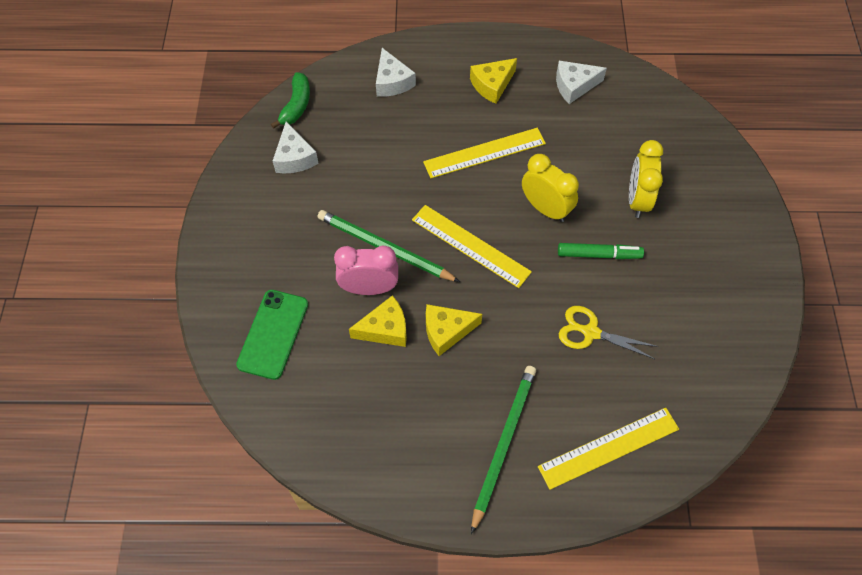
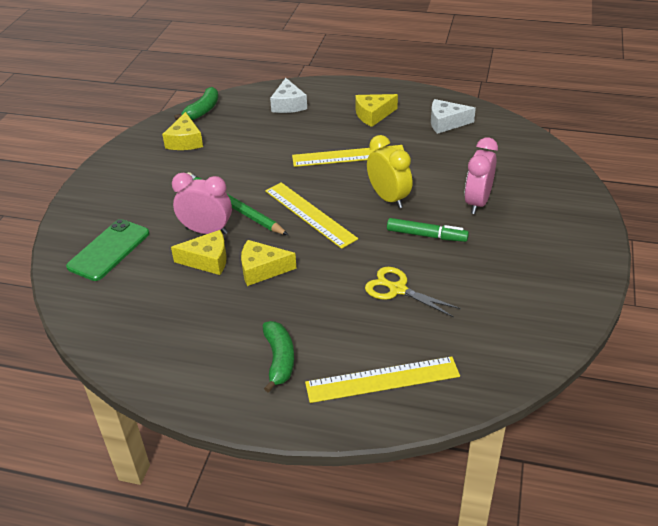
camera: 15 degrees right, 20 degrees down
(294, 157) = (185, 141): white cheese -> yellow cheese
(503, 444) = (279, 360): green pencil -> green banana
(637, 200) = (477, 202): yellow clock -> pink clock

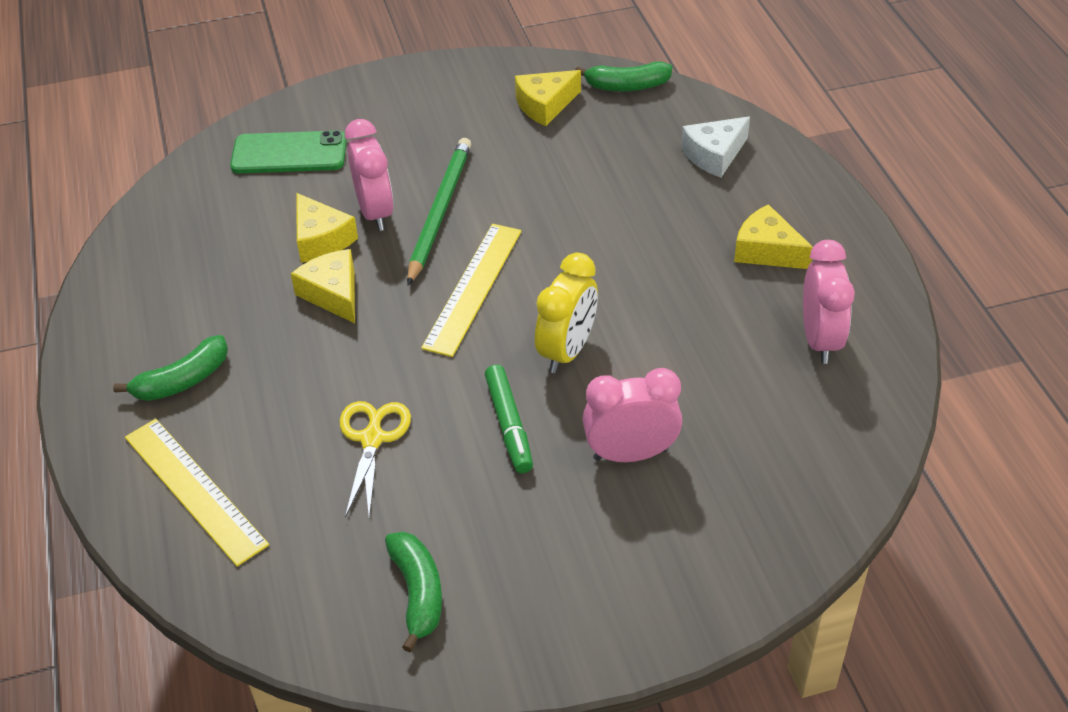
camera: 60 degrees right, 5 degrees up
(348, 156) = (637, 269): yellow ruler -> none
(446, 123) = (820, 340): white cheese -> pink clock
(525, 306) = (418, 593): none -> green banana

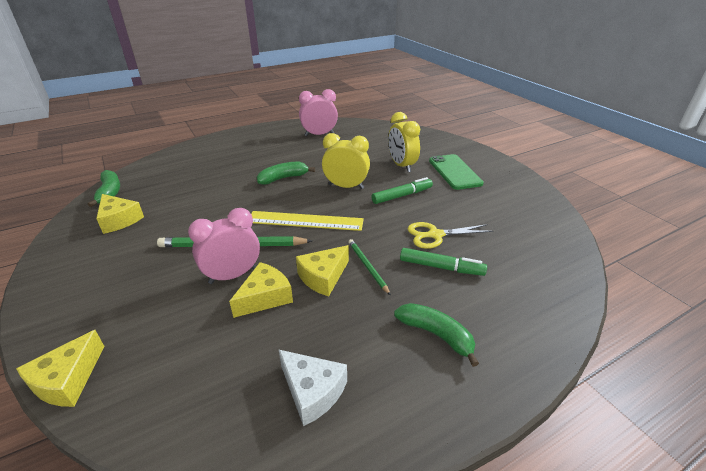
camera: 105 degrees left, 10 degrees down
(195, 489) = (518, 297): yellow ruler -> none
(289, 153) = (143, 348): green phone -> green phone (454, 172)
(294, 422) = (441, 267): none -> green marker
(333, 341) = (367, 266): none -> green pencil
(418, 593) = (513, 204): green banana -> green banana (283, 178)
(630, 454) = (401, 165): pink clock -> yellow clock
(714, 155) = (188, 163): white cheese -> white cheese (312, 391)
(767, 250) = (264, 147): yellow cheese -> yellow cheese (67, 380)

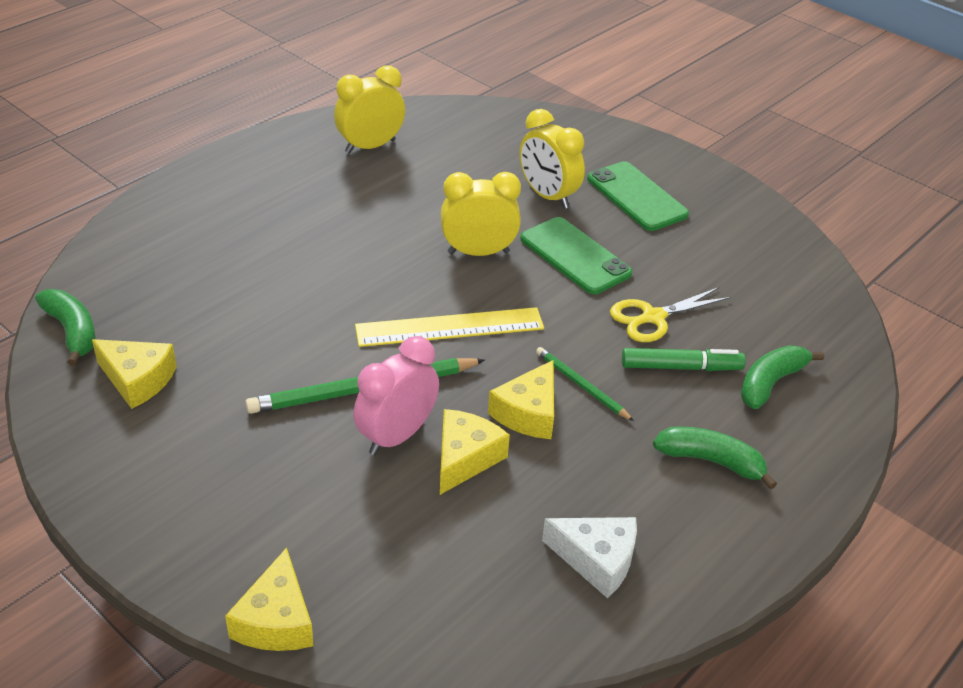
camera: 20 degrees left, 5 degrees up
(283, 178) = (364, 252): green banana -> green banana (771, 383)
(319, 134) = (370, 146): pink clock -> yellow clock
(402, 196) = (575, 256): green marker -> green phone

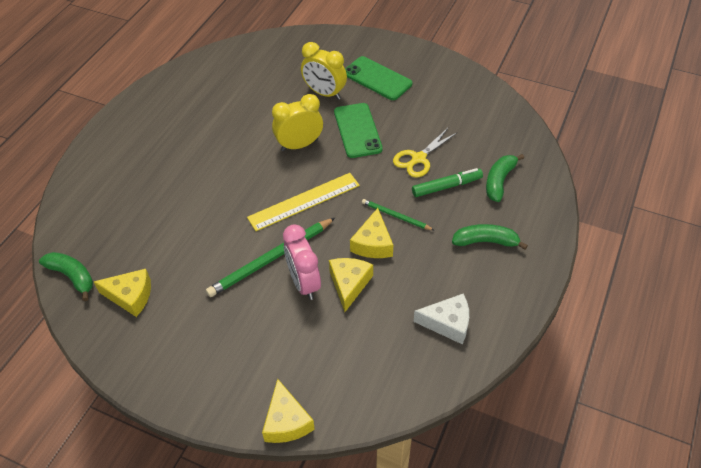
camera: 15 degrees left, 10 degrees up
(370, 146) = (200, 88): yellow clock -> none
(396, 436) = (304, 283): pink clock -> pink clock turned 45 degrees counterclockwise
(575, 256) = (357, 130): green phone -> green phone turned 45 degrees clockwise

